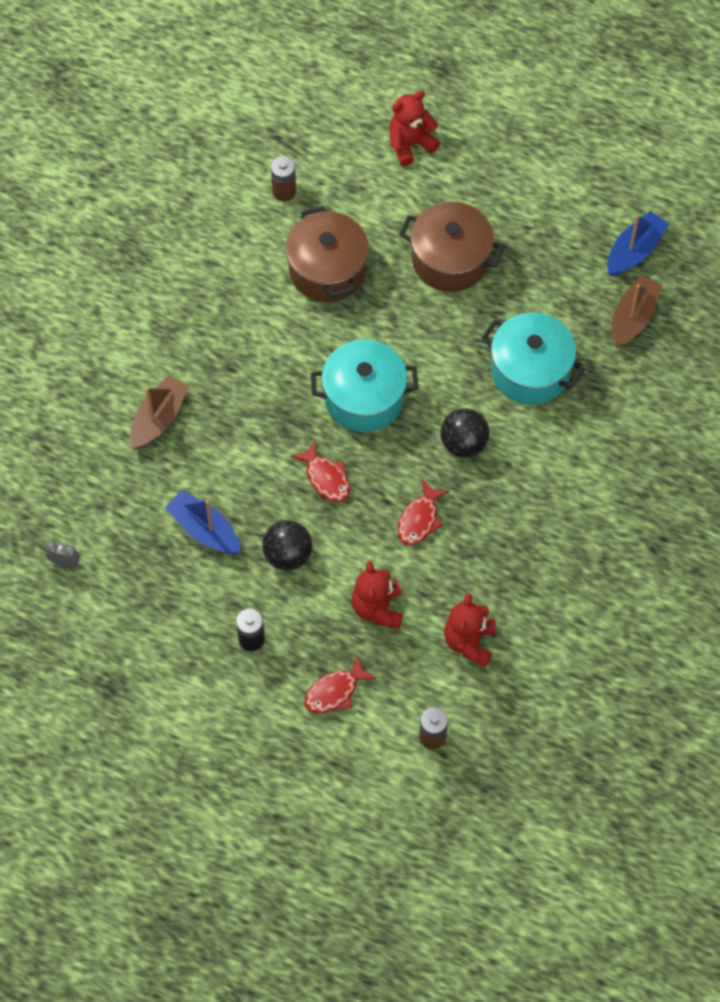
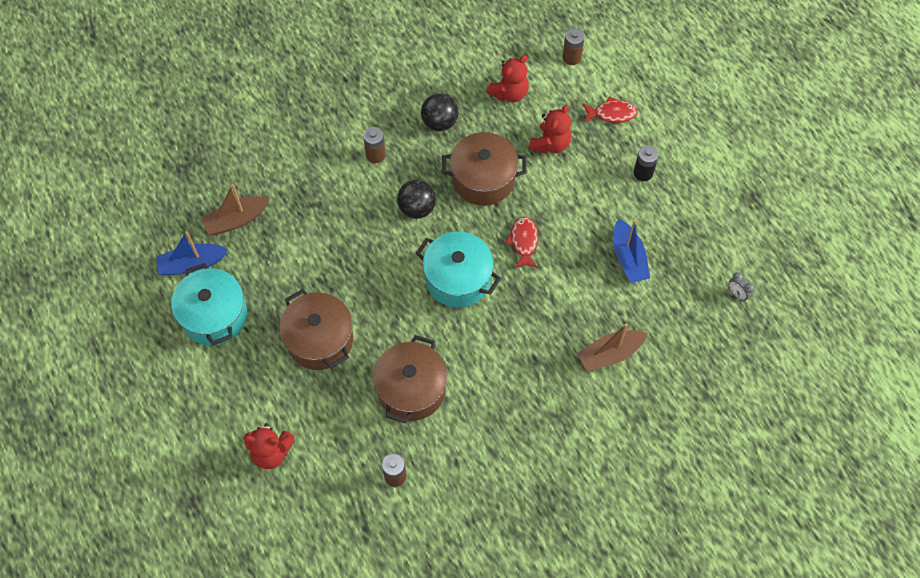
camera: 145 degrees left, 0 degrees up
(288, 555) = (584, 209): black ball -> black ball (439, 122)
(419, 519) = (483, 179): red fish -> brown pot
(530, 371) = (334, 227): turquoise pot -> turquoise pot (214, 316)
(555, 473) = (375, 155): none -> brown battery

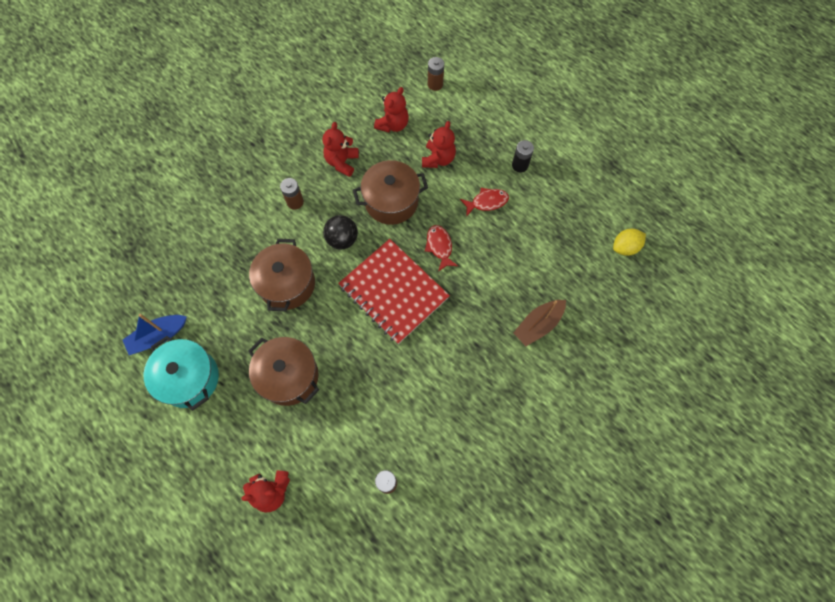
camera: 15 degrees left, 5 degrees up
(236, 220) = (188, 287): brown boat -> none
(411, 389) = (380, 400): brown pot -> brown pot (287, 284)
(439, 122) = (342, 162): black ball -> red teddy bear
(458, 279) = (393, 292): turquoise pot -> red notebook
(611, 113) = (480, 123): red fish -> red fish (487, 202)
(628, 258) = (529, 239): blue boat -> none
(737, 293) = (625, 247): grey clock -> yellow lemon

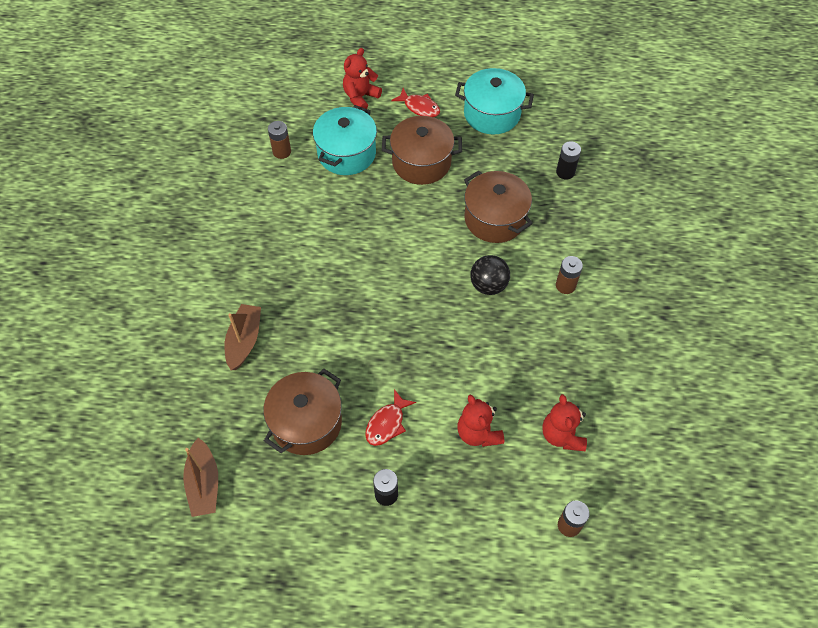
camera: 140 degrees right, 10 degrees down
(158, 336) = (546, 121): blue boat -> none
(199, 281) = (565, 172): none -> black battery
(337, 435) = (346, 153): none -> turquoise pot
(342, 162) = (567, 354): red teddy bear -> none
(391, 201) = (480, 352): brown pot -> brown pot (306, 422)
(393, 292) = (399, 275): red notebook -> none
(439, 246) = (394, 344): red fish -> red fish (419, 107)
(625, 247) = (204, 483): yellow lemon -> brown boat

